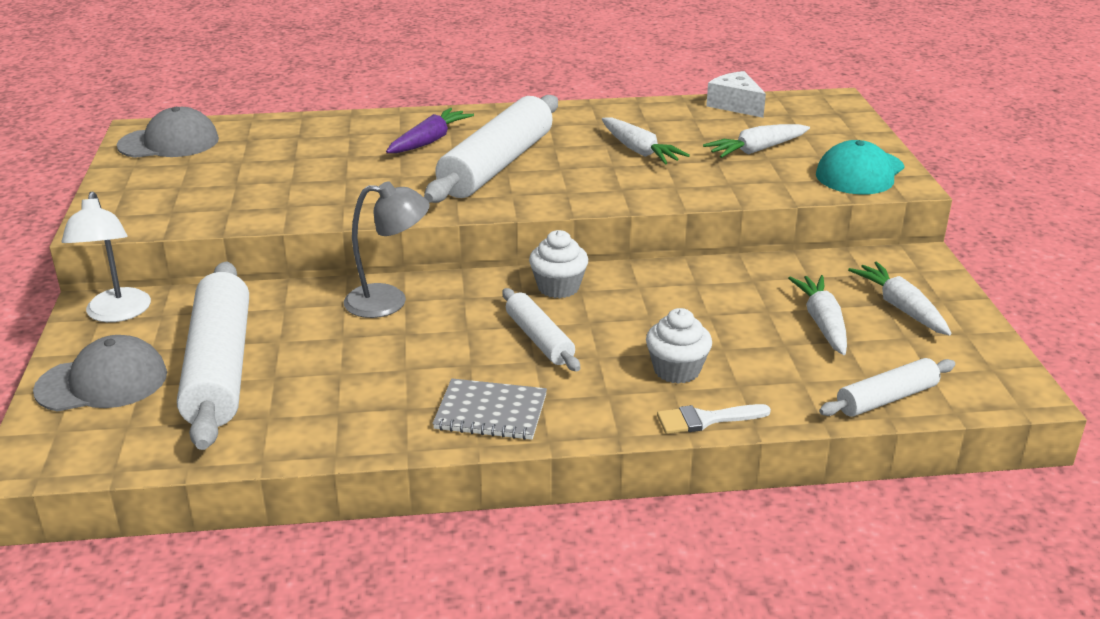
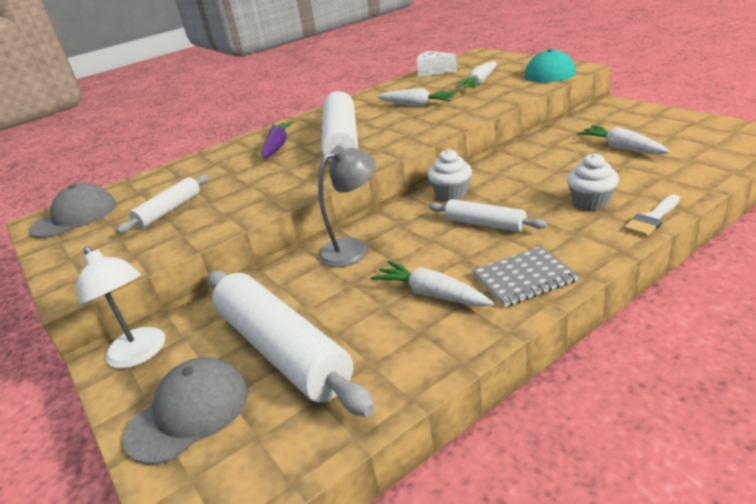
camera: 25 degrees left, 0 degrees up
(886, 398) = (717, 165): white rolling pin -> white rolling pin (169, 210)
(901, 308) = (645, 126): white carrot -> white carrot (431, 294)

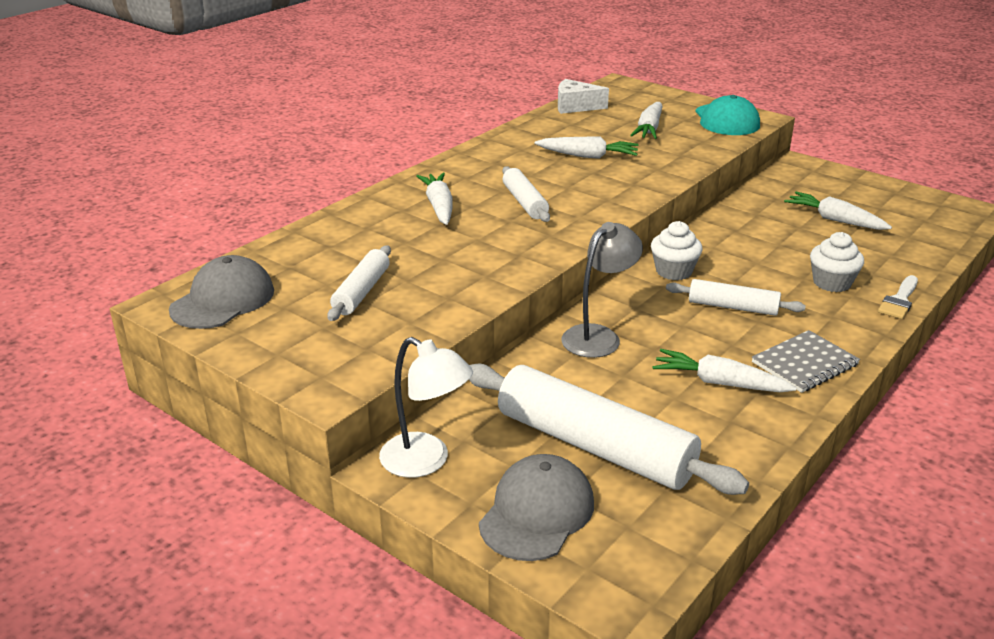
camera: 20 degrees left, 0 degrees up
(277, 146) = (439, 207): purple carrot -> white carrot
(342, 141) = (525, 202): white rolling pin -> white rolling pin, size x0.52

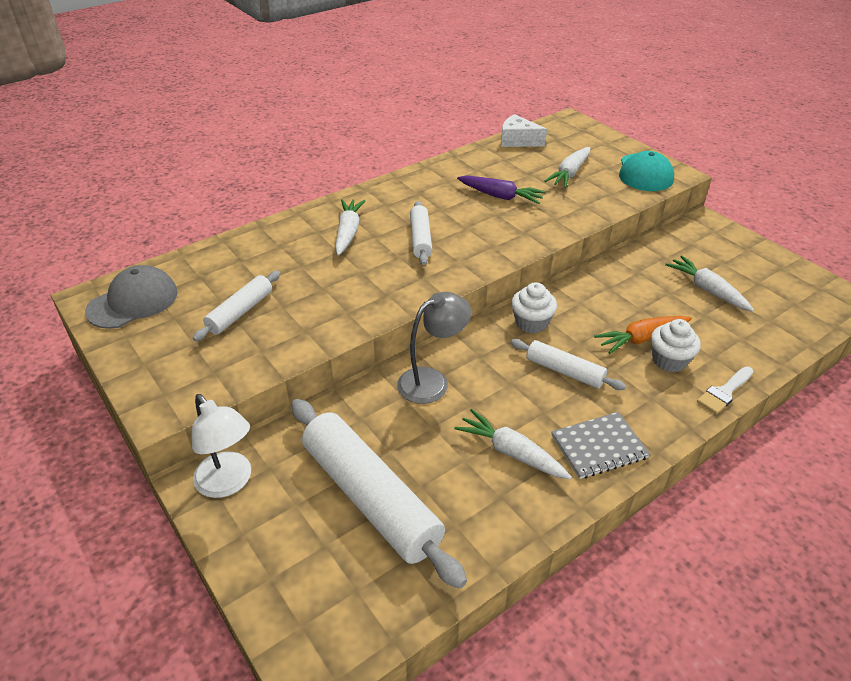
camera: 15 degrees right, 10 degrees up
(537, 512) = (289, 557): grey cap -> none
(587, 156) = (500, 196): white carrot -> purple carrot
(794, 269) = (642, 339): none -> orange carrot

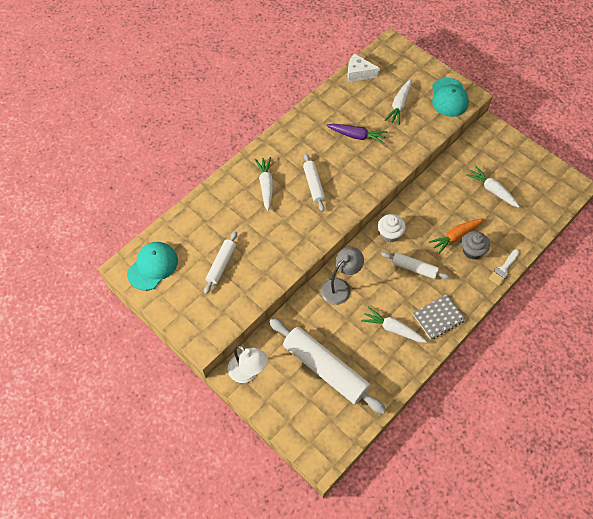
camera: 10 degrees left, 20 degrees up
(133, 302) = (152, 266): grey cap -> turquoise cap
(669, 360) = (472, 251): white cupcake -> grey cupcake

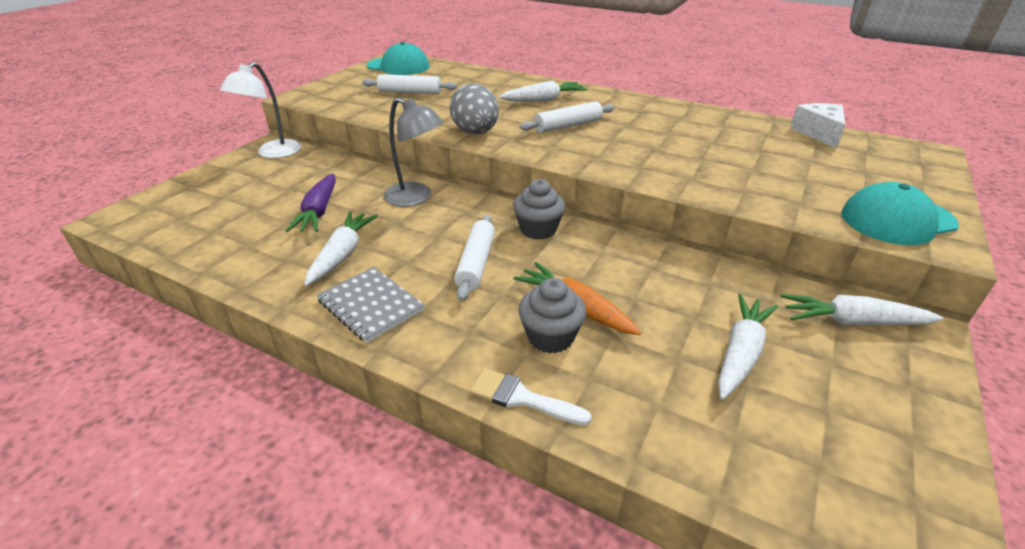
camera: 75 degrees right, 25 degrees down
(309, 236) = (475, 133): none -> grey egg
(325, 368) = (271, 203): white rolling pin -> none
(356, 136) = (691, 144): purple carrot -> purple carrot (319, 211)
(390, 234) = (538, 230): white cupcake -> grey cupcake
(399, 105) = (801, 171): white carrot -> white carrot (852, 322)

